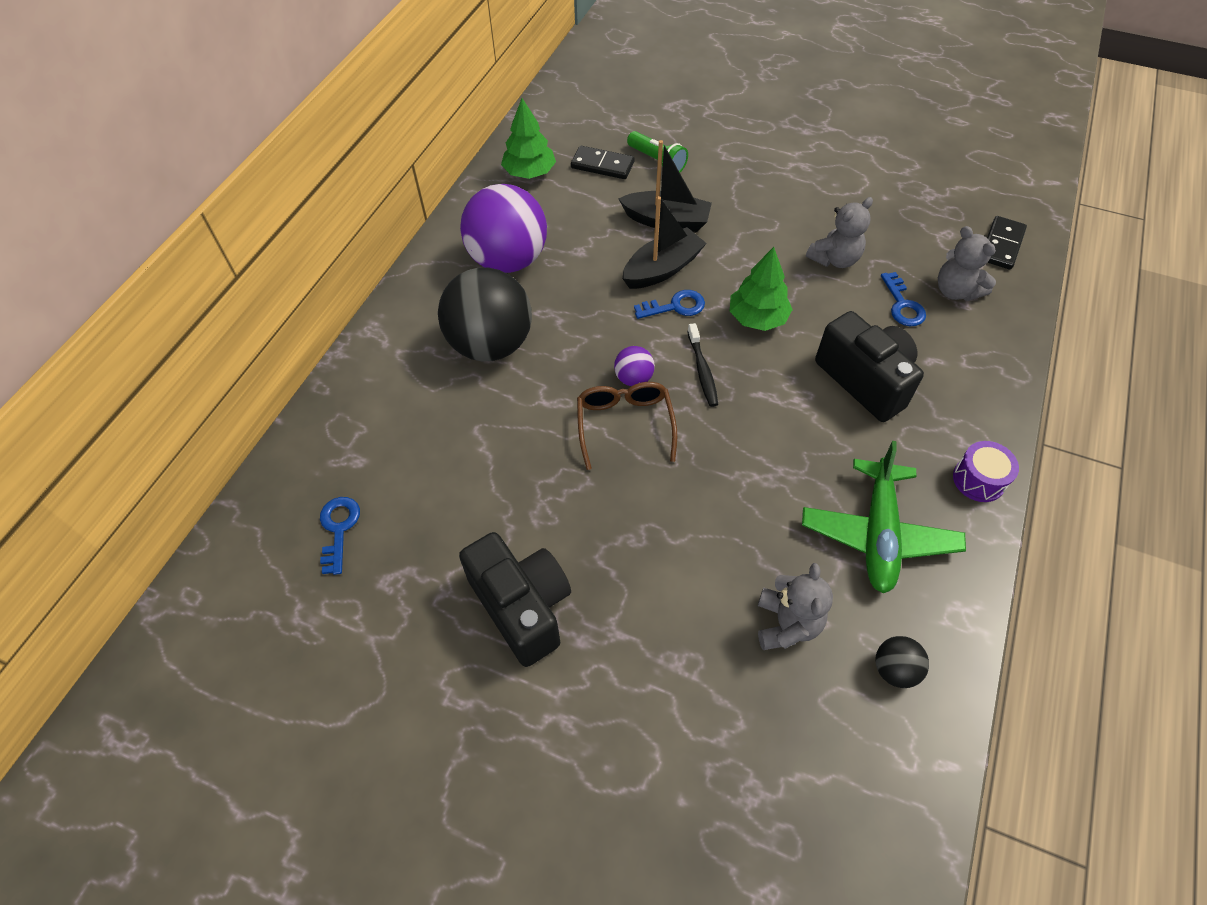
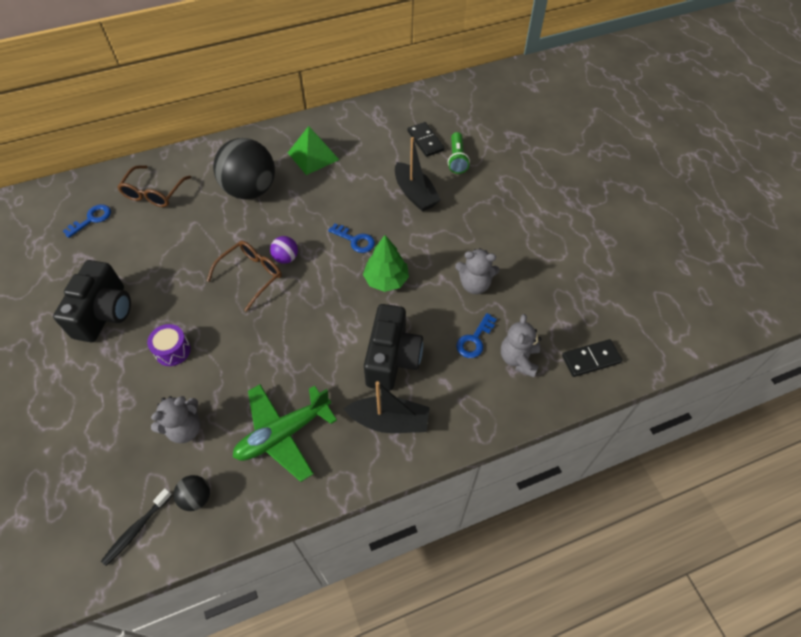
camera: 45 degrees right, 0 degrees up
(376, 437) = (154, 193): none -> brown glasses
(508, 260) = (313, 156): purple ball -> green pyramid
(529, 173) = (384, 119): green tree -> none
(662, 269) = (377, 217): black boat -> black boat (389, 421)
(702, 370) = (321, 282): black toothbrush -> black toothbrush (136, 529)
(978, 480) = (372, 461): purple drum -> purple drum (172, 350)

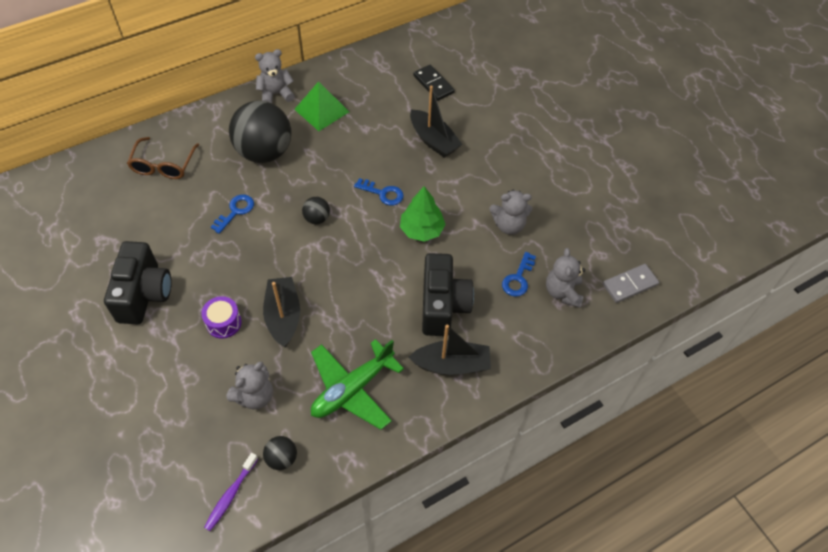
camera: 10 degrees left, 0 degrees up
(91, 219) = (104, 199): blue key -> blue key (235, 211)
(136, 529) = (230, 495): black toothbrush -> purple toothbrush
(232, 351) = (283, 316): none -> black boat
(251, 276) = (285, 240): brown glasses -> none
(273, 137) = (276, 94): none -> grey teddy bear
(286, 258) = (317, 218): purple ball -> black ball
(457, 159) = (468, 100): green flashlight -> none
(591, 359) = (630, 284): black domino -> grey domino

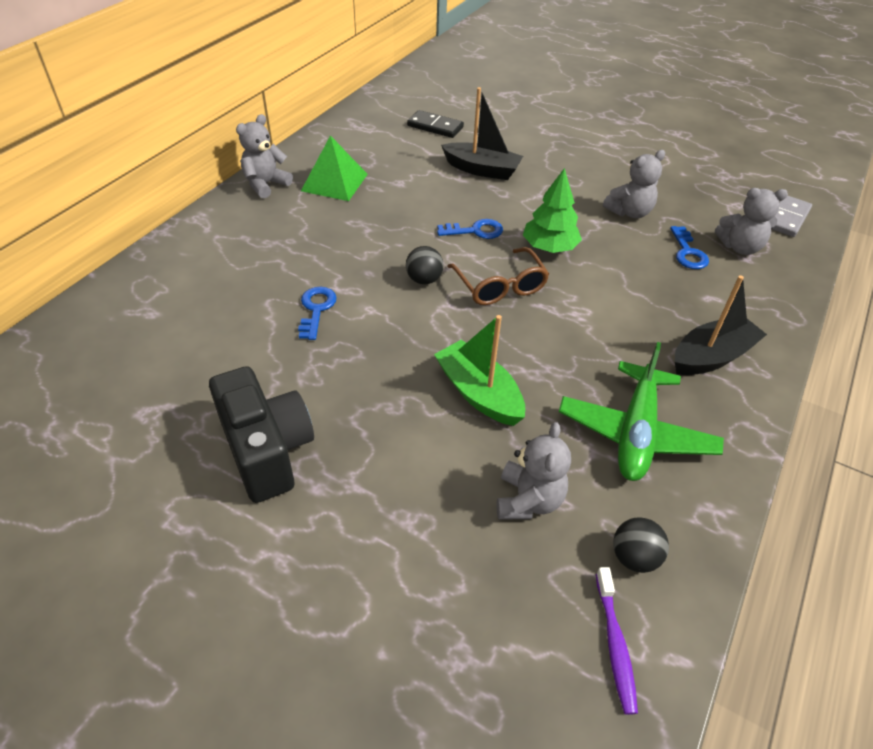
camera: 30 degrees left, 10 degrees down
(163, 165) = (175, 297): brown glasses -> brown glasses (499, 286)
(223, 323) = (409, 434): purple drum -> none
(264, 152) = (300, 240): black ball -> none
(283, 316) = (479, 393): black boat -> green boat
(442, 305) = (643, 306): black camera -> none
(563, 292) = (740, 247): grey teddy bear -> grey teddy bear turned 60 degrees counterclockwise

